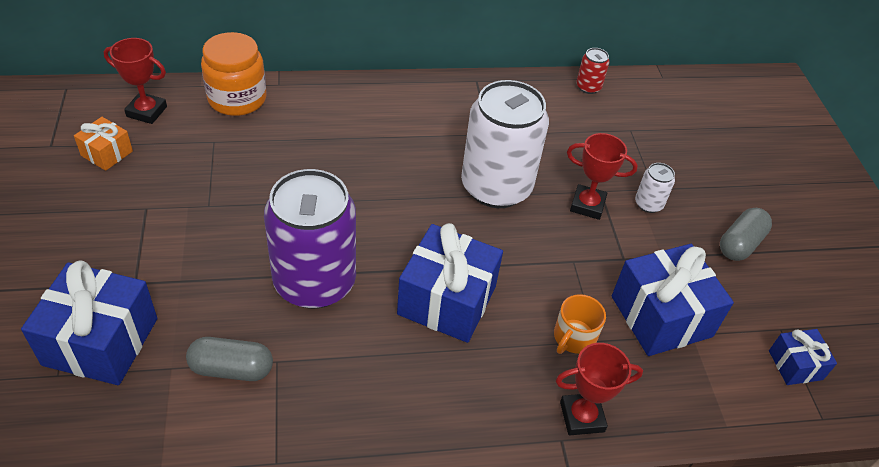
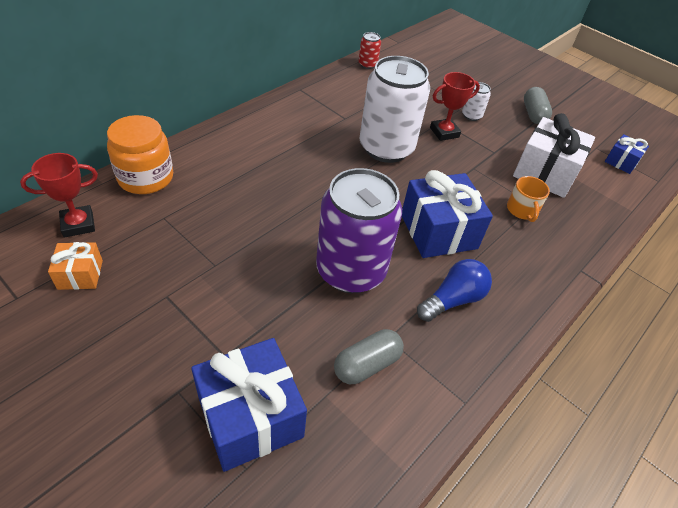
camera: 40 degrees left, 0 degrees up
(378, 371) = (453, 300): none -> blue light bulb
(582, 417) = (575, 251): red trophy -> none
(661, 316) = (545, 173): blue gift -> white gift

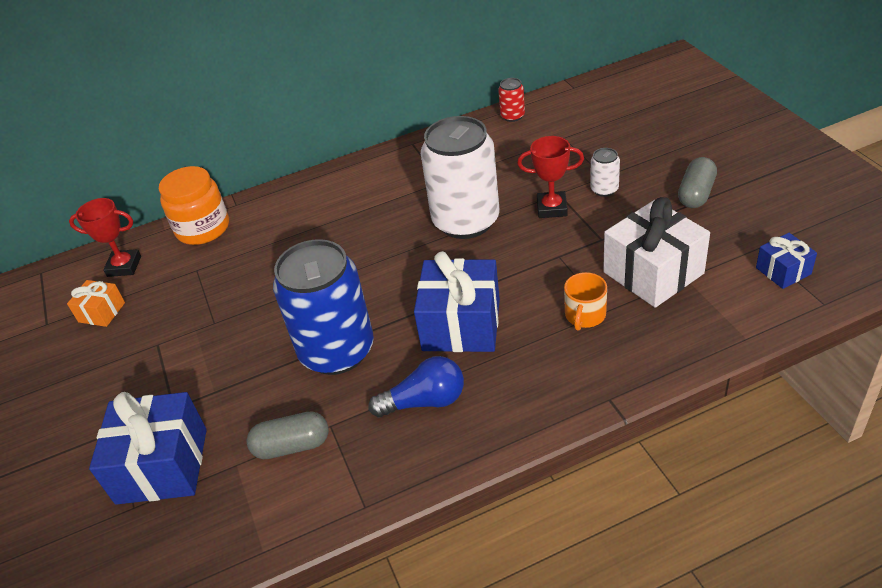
camera: 35 degrees right, 5 degrees down
(350, 271) = (337, 351): purple can -> blue can

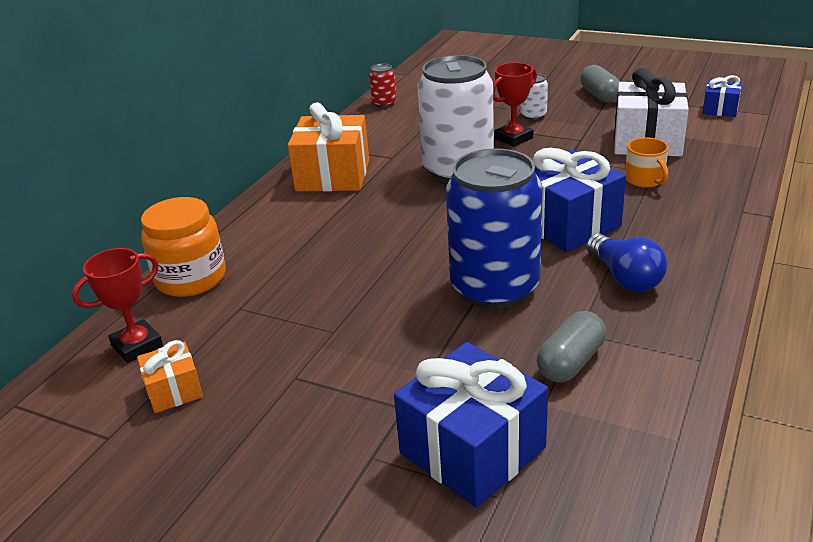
camera: 45 degrees left, 10 degrees down
(382, 179) = (333, 175): none -> orange gift
(425, 401) = (625, 277): blue light bulb -> blue light bulb turned 120 degrees clockwise

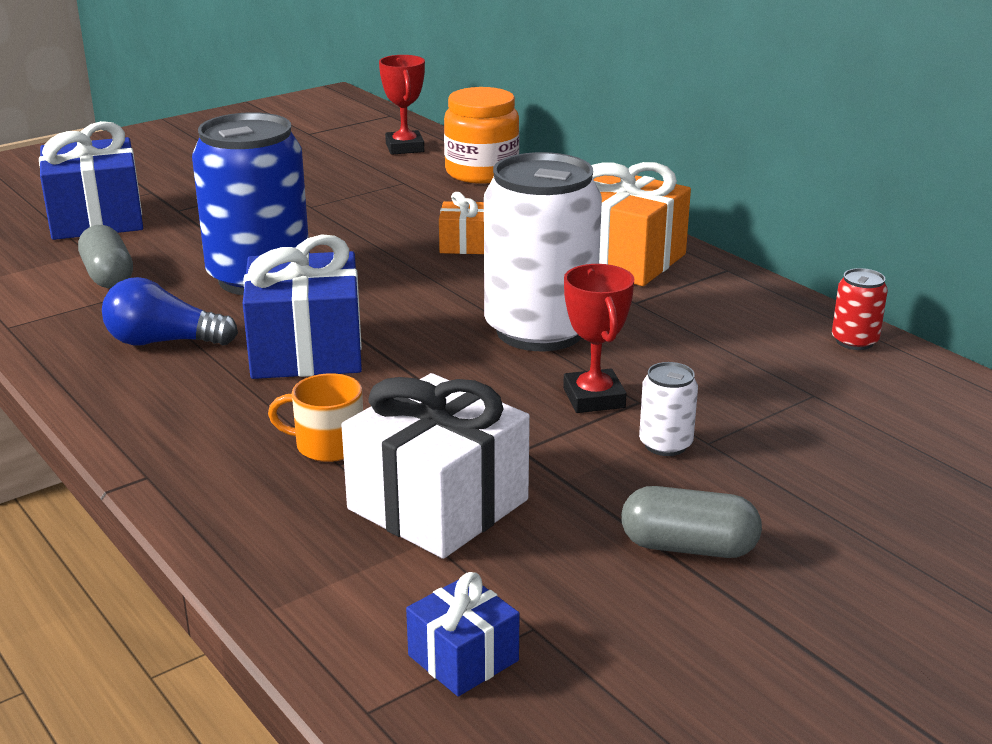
camera: 115 degrees right, 5 degrees down
(174, 390) = (327, 152): orange gift -> orange gift (464, 244)

